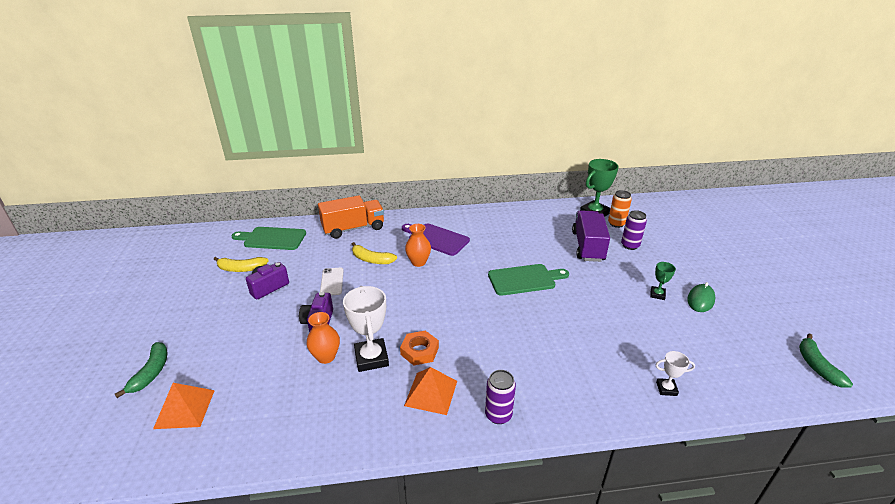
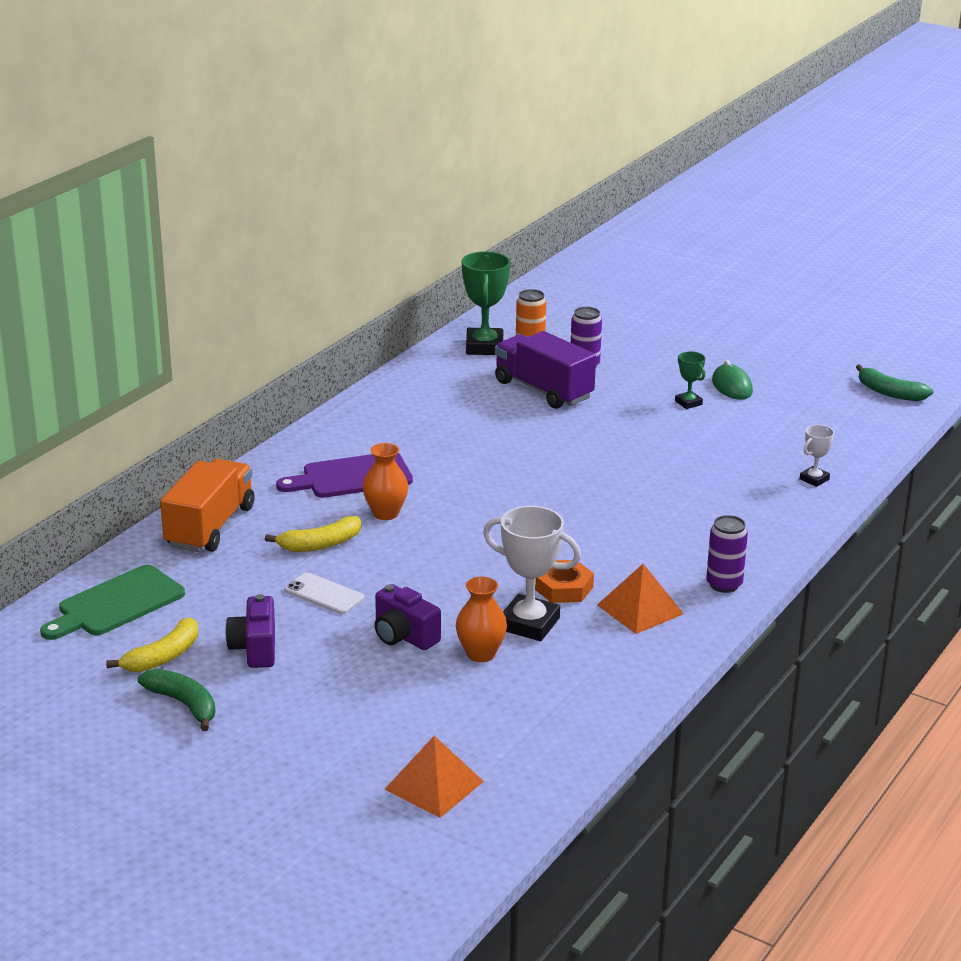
camera: 50 degrees left, 5 degrees down
(151, 372) = (318, 796): green banana -> green banana (184, 704)
(524, 279) = (540, 462): green cutting board -> none

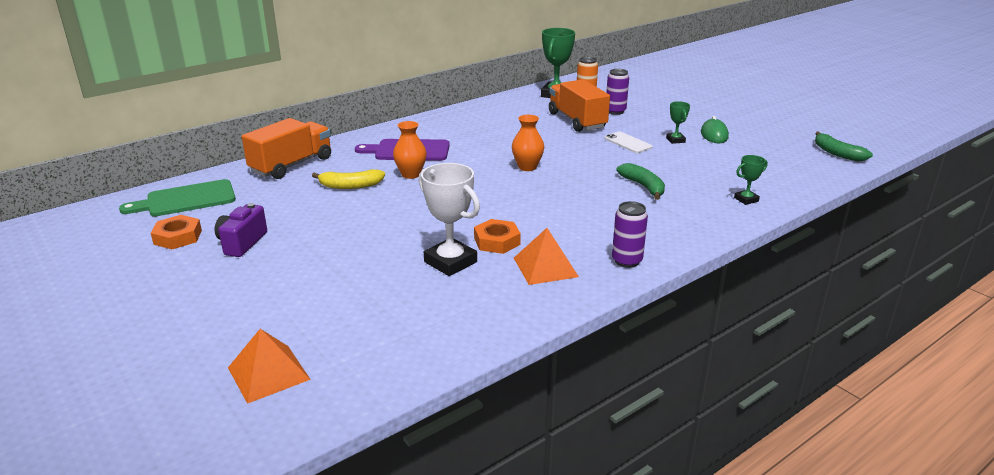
camera: 20 degrees right, 0 degrees up
(163, 657) = (178, 237): yellow banana -> orange nut
(184, 704) = (156, 271): green banana -> green banana (643, 186)
(324, 594) = (323, 216): white phone -> white phone (628, 143)
(404, 636) = (351, 254): purple camera -> none
(480, 654) = (396, 277): orange vase -> orange vase (527, 167)
(543, 390) = (577, 121): purple truck -> orange truck
(814, 479) = (746, 199): white trophy -> green trophy

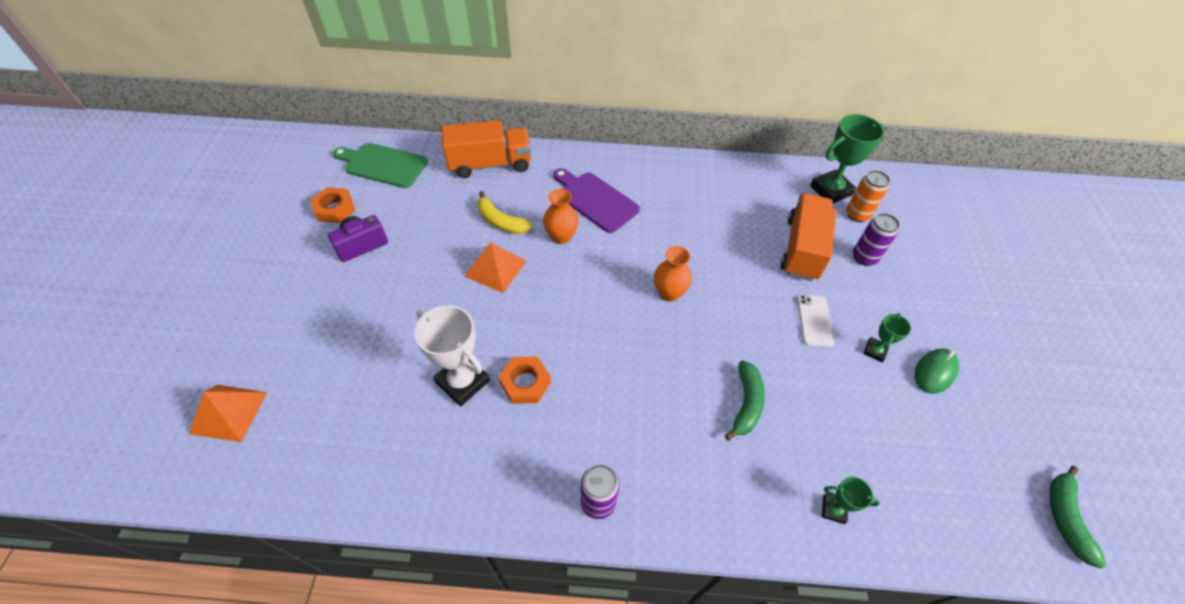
camera: 40 degrees right, 25 degrees up
(450, 262) = (462, 382): white trophy -> white trophy turned 45 degrees counterclockwise
(545, 267) = (523, 450): orange pyramid -> orange pyramid (495, 268)

